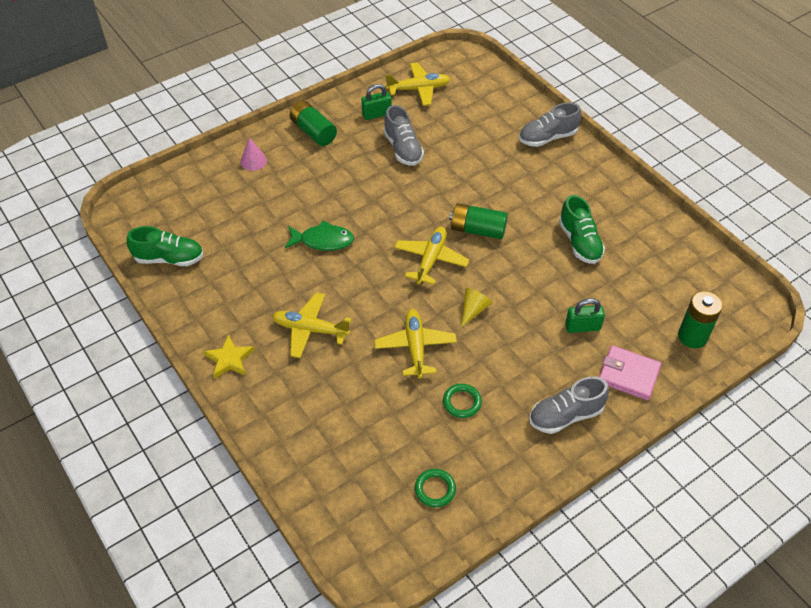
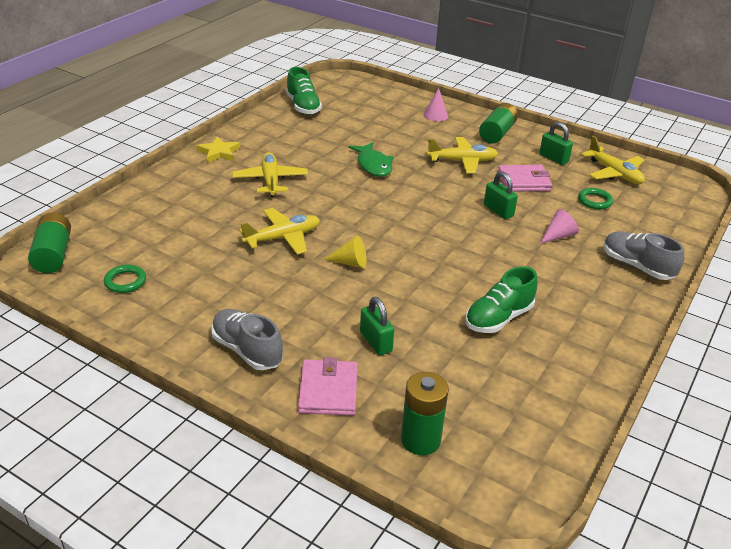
camera: 65 degrees right, 15 degrees down
(403, 149) = (523, 181): grey shoe -> pink wallet
(430, 260) = (395, 225): yellow plane -> yellow plane (462, 161)
(440, 184) = (498, 211): none -> green padlock
(462, 402) = (231, 278): green ring -> green ring (594, 201)
(477, 230) = (457, 245): green battery -> green battery (53, 254)
(491, 163) = (558, 236): none -> pink cone

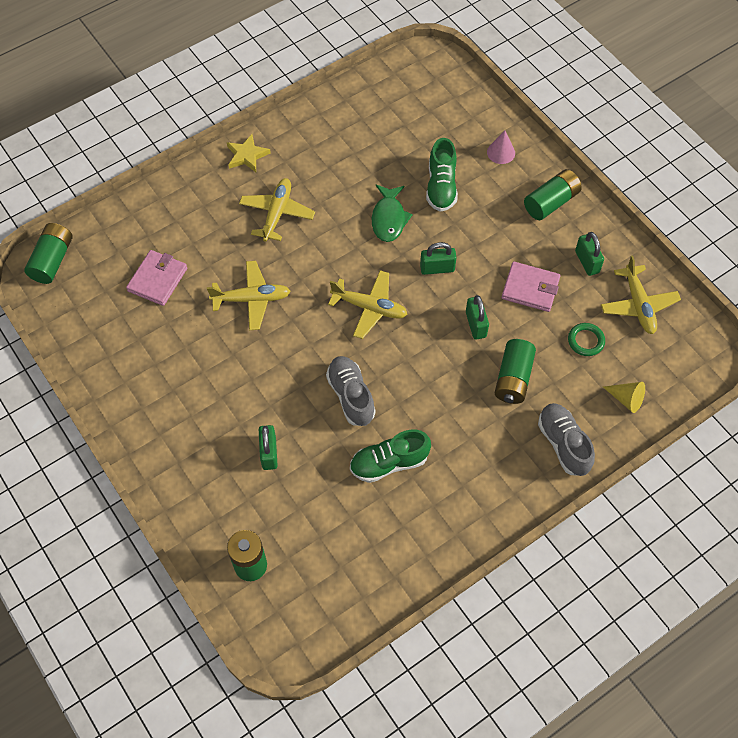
camera: 25 degrees right, 25 degrees up
(125, 281) = (98, 313): green ring -> none
(247, 350) = (162, 426): grey shoe -> grey shoe (351, 396)
(303, 106) = (365, 99): green shoe -> green shoe (441, 187)
(328, 390) = (205, 491): pink wallet -> pink wallet (157, 279)
(350, 263) = (296, 351): yellow cone -> yellow cone (626, 399)
(438, 185) = (437, 268): none -> green padlock
(462, 161) = (484, 238): yellow plane -> yellow plane (369, 307)
(558, 236) = (513, 378): pink cone -> green battery

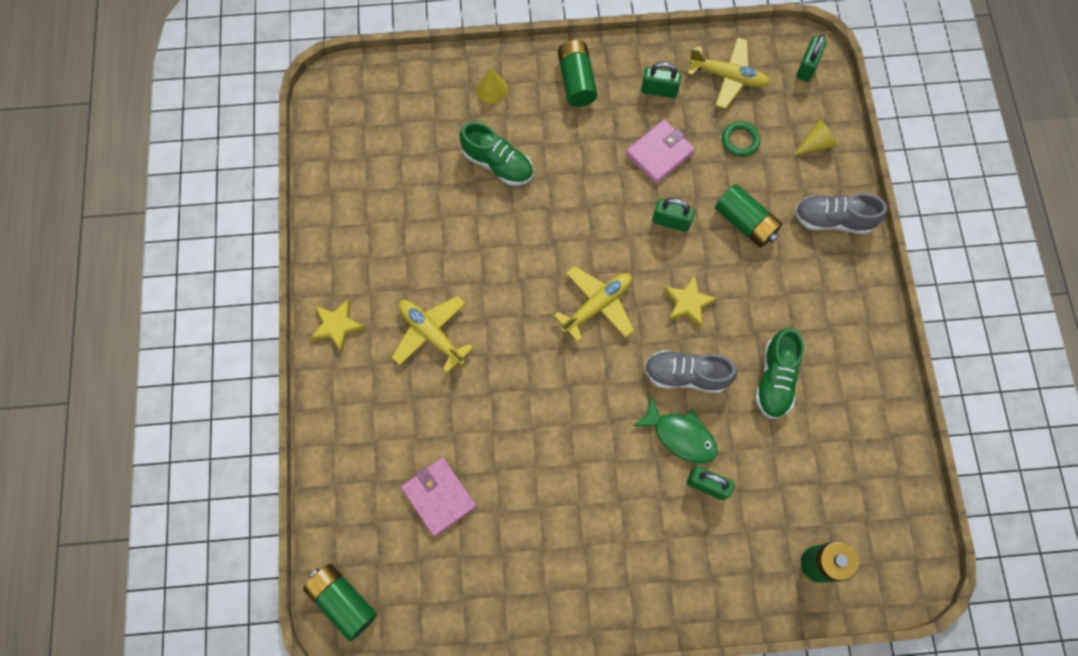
camera: 60 degrees left, 10 degrees up
(251, 299) = (521, 412): yellow plane -> none
(389, 218) = (505, 231): green fish -> green fish (680, 435)
(413, 369) = (688, 303): none -> yellow star
(437, 268) = (589, 220): green padlock -> green padlock (807, 67)
(501, 152) = (492, 89): pink cone -> yellow cone

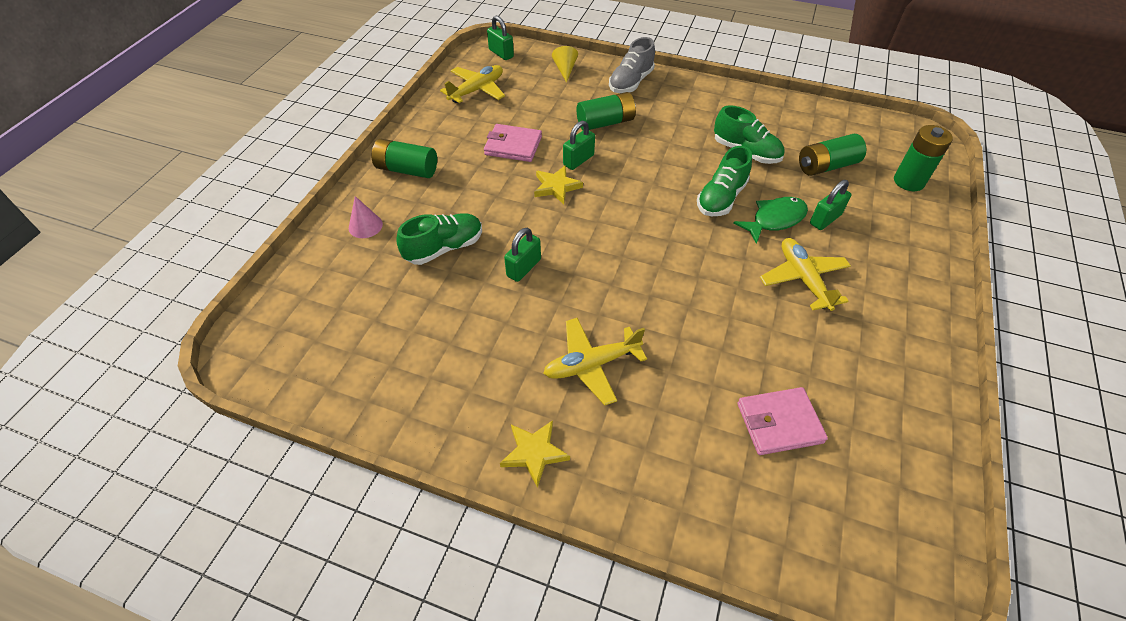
camera: 65 degrees left, 20 degrees down
(343, 601) = (884, 573): green battery -> green battery (826, 166)
(492, 89) = (365, 226): yellow cone -> pink cone
(597, 305) = (628, 229): yellow plane -> yellow plane (803, 279)
(659, 90) = (457, 127): green padlock -> green padlock (524, 268)
(659, 153) = (513, 146): pink wallet -> pink wallet turned 60 degrees counterclockwise
(685, 375) = (721, 198): grey shoe -> green shoe
(688, 303) = (657, 175): yellow star -> yellow star (556, 187)
(740, 140) = (535, 102): green ring -> none

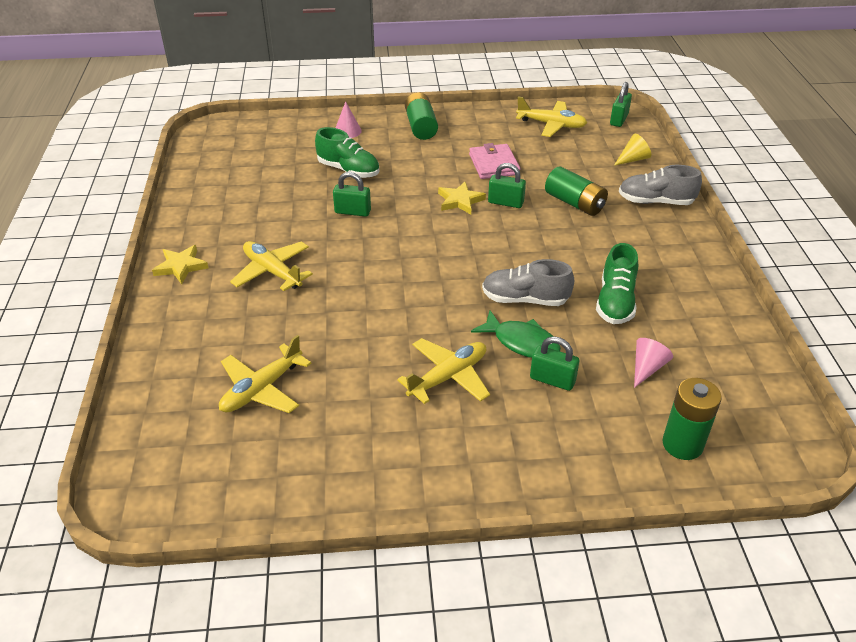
camera: 65 degrees right, 10 degrees down
(721, 198) = (525, 299): green shoe -> grey shoe
(779, 423) = (262, 389): pink wallet -> yellow plane
(826, 166) = (647, 368): green battery -> pink cone

